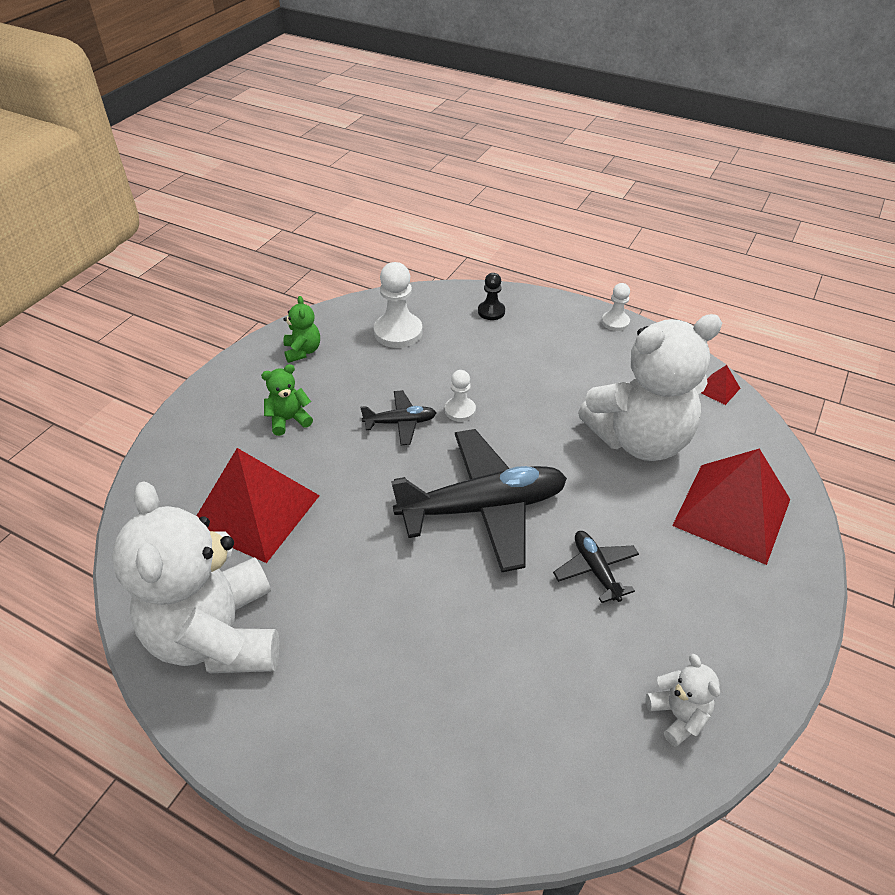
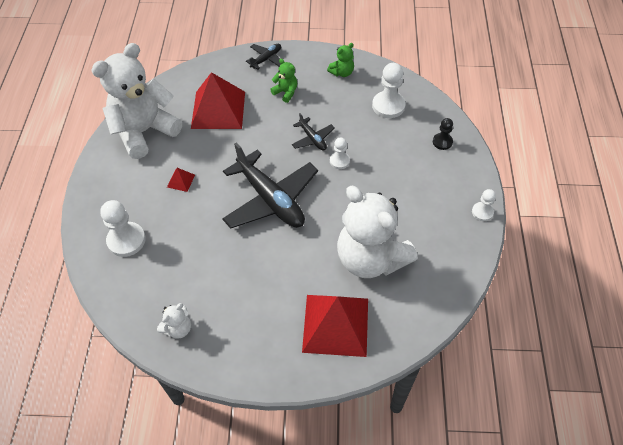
camera: 65 degrees right, 10 degrees up
(455, 744) = (126, 240): none -> white pawn
(596, 570) = (254, 265): black plane -> black plane (266, 59)
(718, 389) = (451, 292): red pyramid -> red pyramid (181, 181)

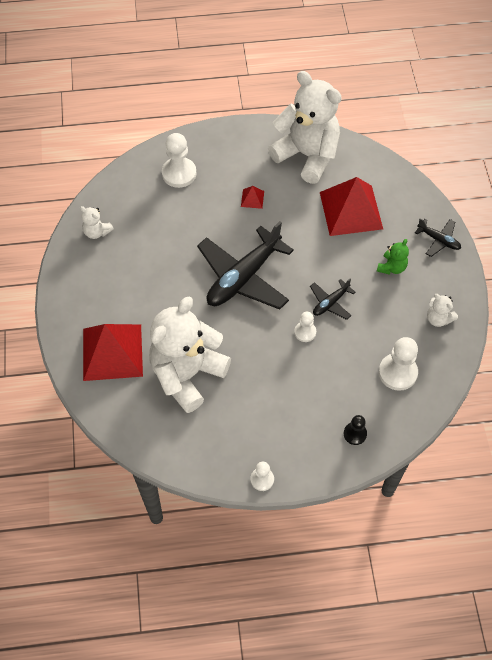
camera: 80 degrees right, 5 degrees up
(342, 73) = (438, 319): green teddy bear -> white teddy bear

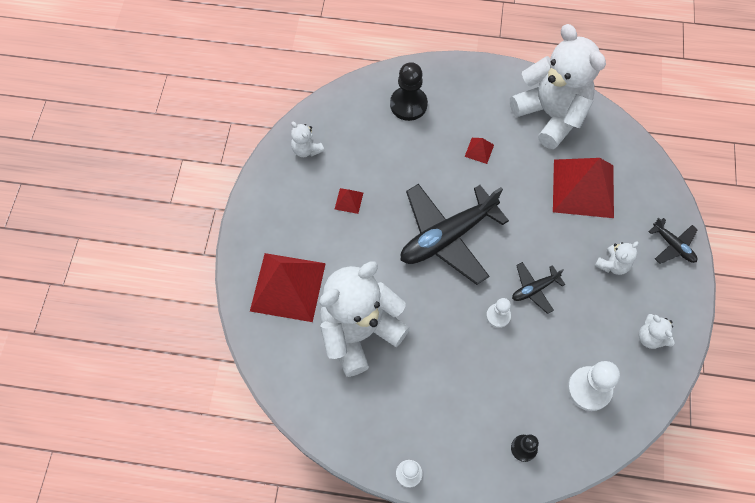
camera: 15 degrees right, 5 degrees up
(147, 267) = (349, 201): none -> red pyramid
(179, 173) = (408, 104): white pawn -> black pawn
(392, 267) = (612, 264): green teddy bear -> white teddy bear

